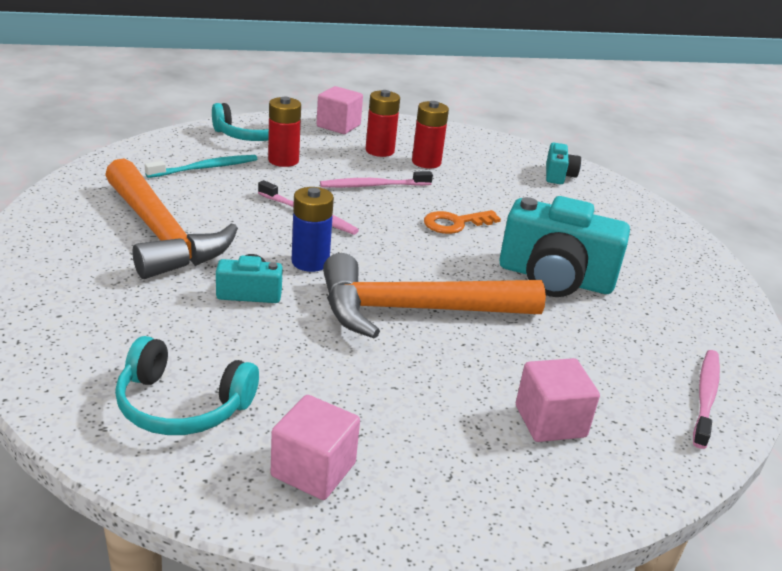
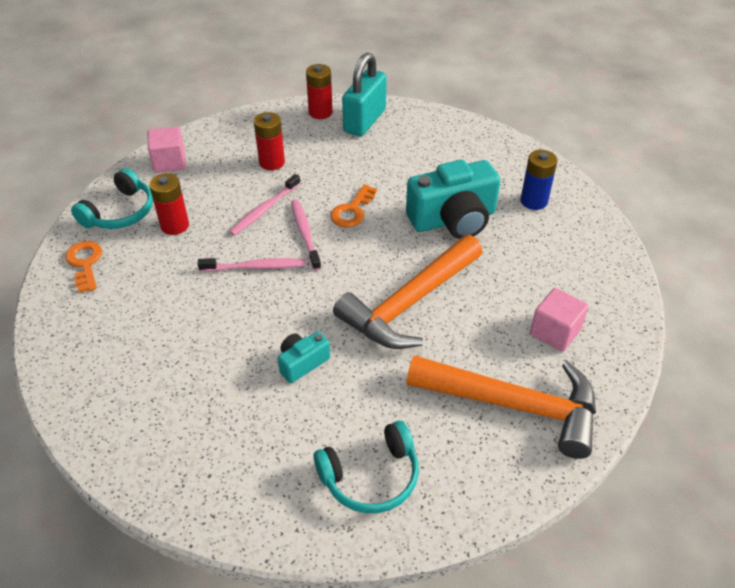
camera: 35 degrees left, 15 degrees up
(161, 234) = (181, 356): orange hammer -> orange hammer (514, 405)
(182, 148) = (85, 263): none -> orange key
(206, 168) = (129, 271): turquoise toothbrush -> none
(310, 262) = (306, 309): blue battery -> blue battery (534, 201)
(313, 469) = (485, 459): pink cube -> none
(379, 151) = (228, 171): red battery -> red battery (320, 112)
(558, 175) = (364, 121): turquoise camera -> turquoise padlock
(705, 396) = (602, 257): pink toothbrush -> pink toothbrush (305, 233)

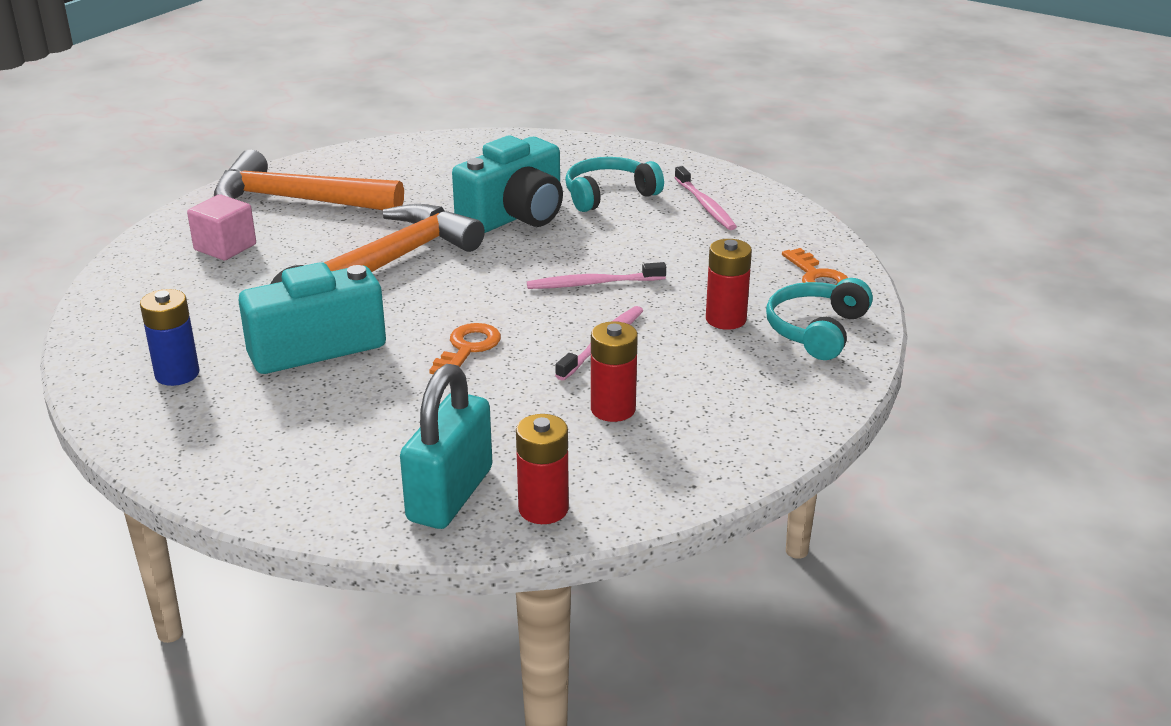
camera: 175 degrees right, 15 degrees down
(169, 162) = (790, 401): pink cube -> none
(302, 363) = (515, 216): turquoise camera -> turquoise camera, size x2.02
(305, 233) = (535, 319): pink toothbrush -> pink toothbrush (705, 205)
(371, 477) = (441, 162): turquoise headphones -> turquoise headphones (609, 195)

